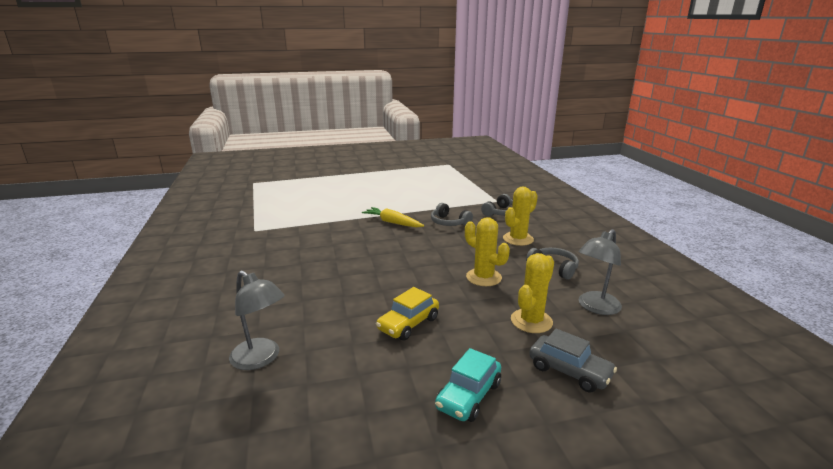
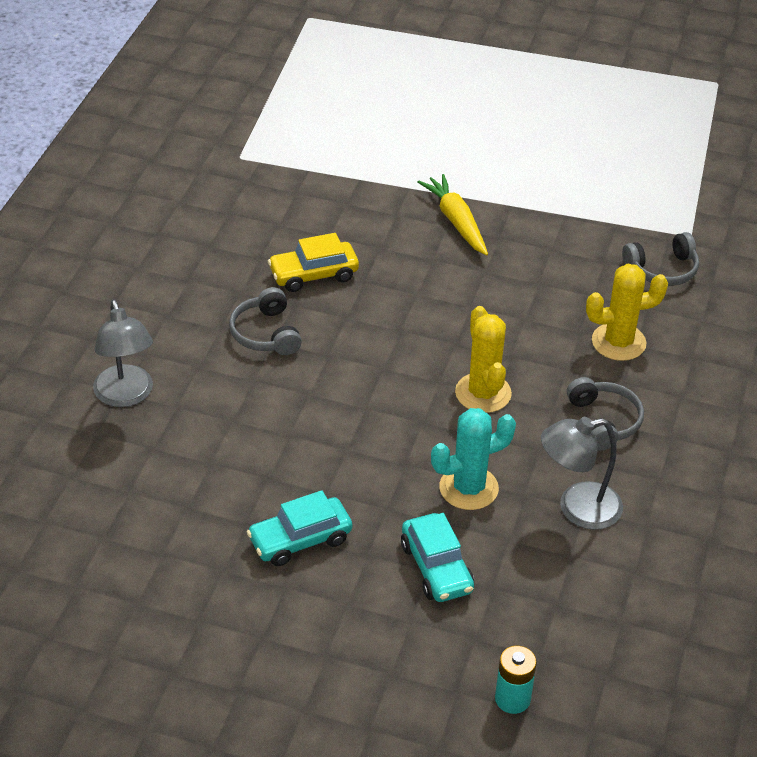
camera: 30 degrees right, 20 degrees up
(408, 324) = (316, 423): yellow car -> yellow car (313, 275)
(449, 222) = (546, 258): grey headphones -> grey headphones (265, 333)
(531, 321) = (468, 488): yellow cactus -> turquoise cactus
(569, 371) = (436, 568): grey car -> turquoise car
(720, 431) = (512, 699): none -> turquoise battery

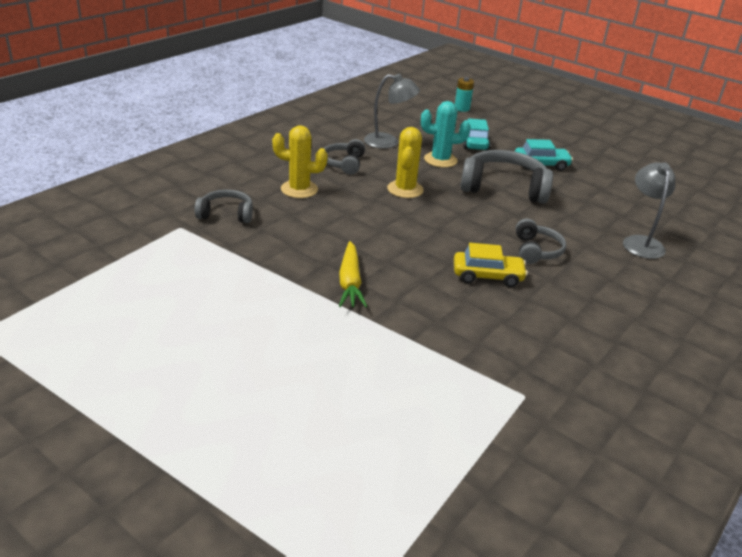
camera: 160 degrees left, 10 degrees down
(344, 450) = (504, 188): none -> grey headphones

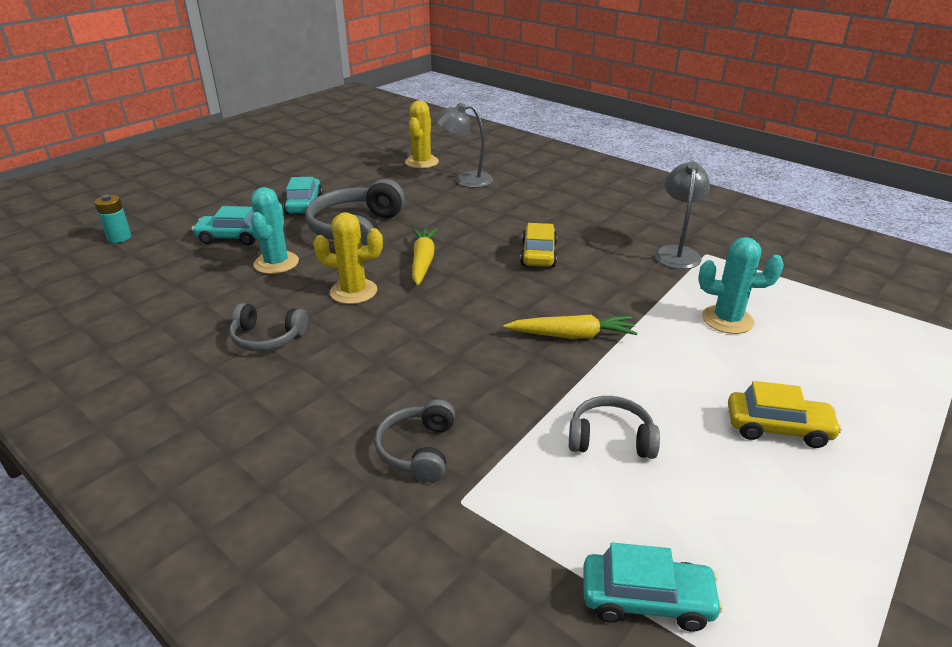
camera: 85 degrees left, 0 degrees up
(86, 282) = (646, 599): none -> turquoise car
(216, 373) = (777, 428): none -> yellow car
(299, 189) = (344, 378): yellow cactus -> yellow cactus (422, 162)
(381, 380) = (727, 320): none -> turquoise cactus
(388, 142) = (207, 299): grey lamp -> grey lamp (676, 253)
(458, 217) = (423, 261): none -> yellow carrot
(536, 250) = (487, 226): grey headphones -> grey headphones (610, 438)

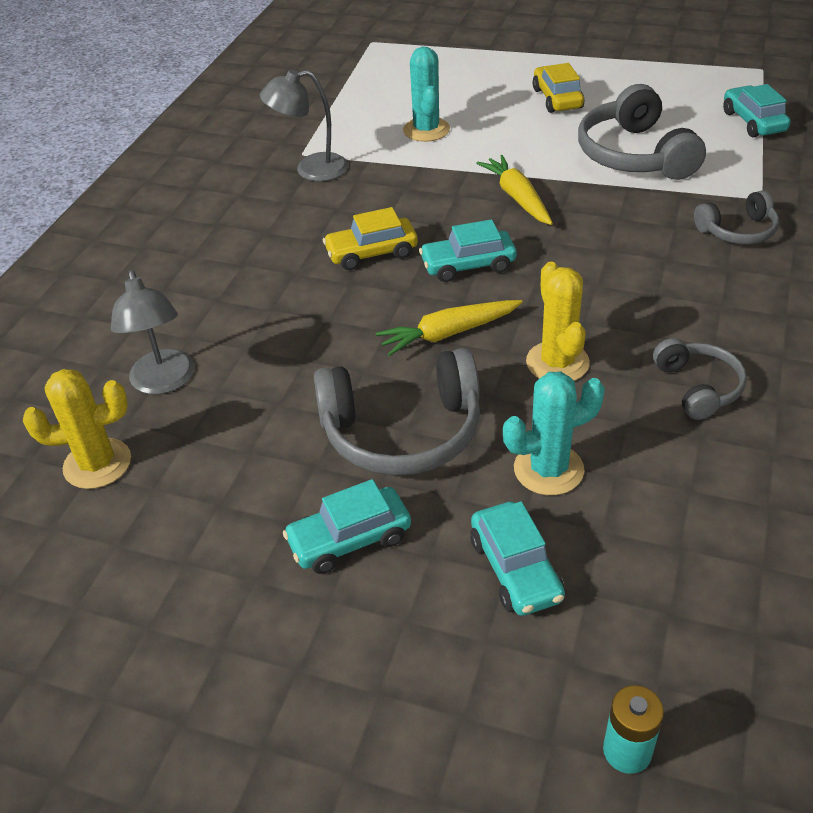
camera: 110 degrees left, 10 degrees up
(491, 287) = (468, 265): none -> turquoise car
(610, 438) = (634, 155): grey headphones -> grey headphones, size x1.77

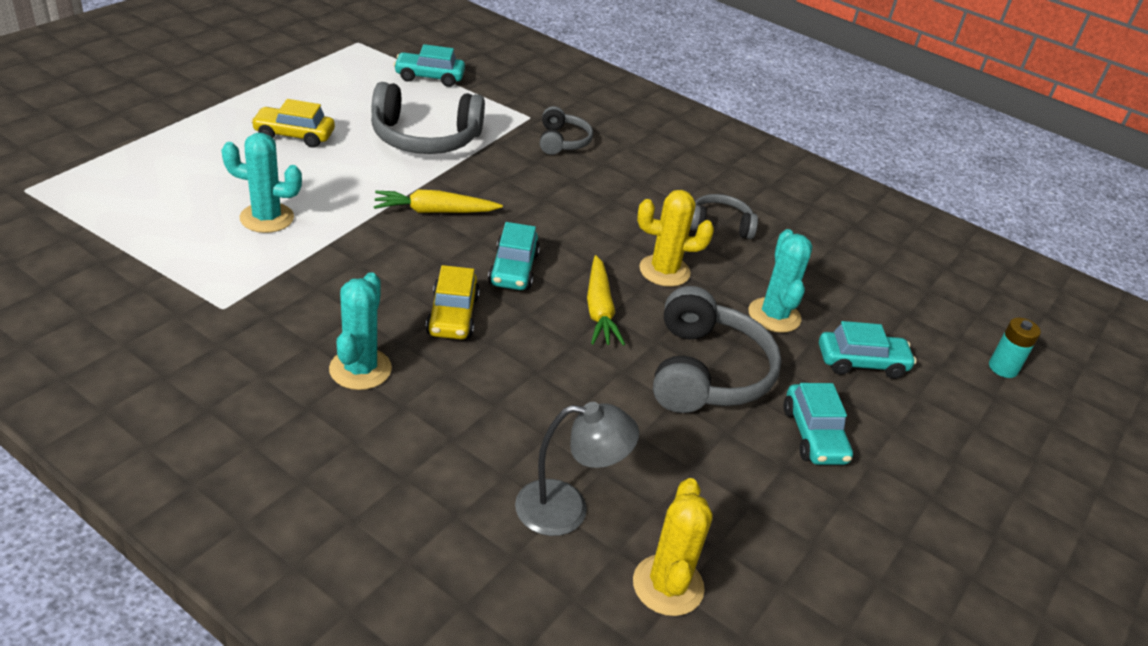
camera: 80 degrees left, 5 degrees down
(272, 232) = (360, 369): none -> turquoise cactus
(311, 170) = (263, 311): grey lamp -> none

